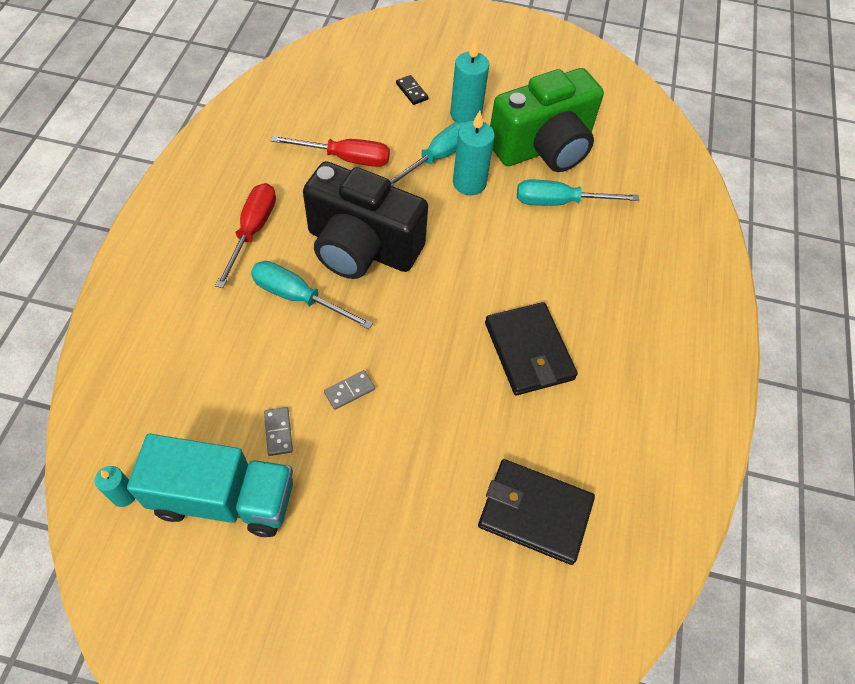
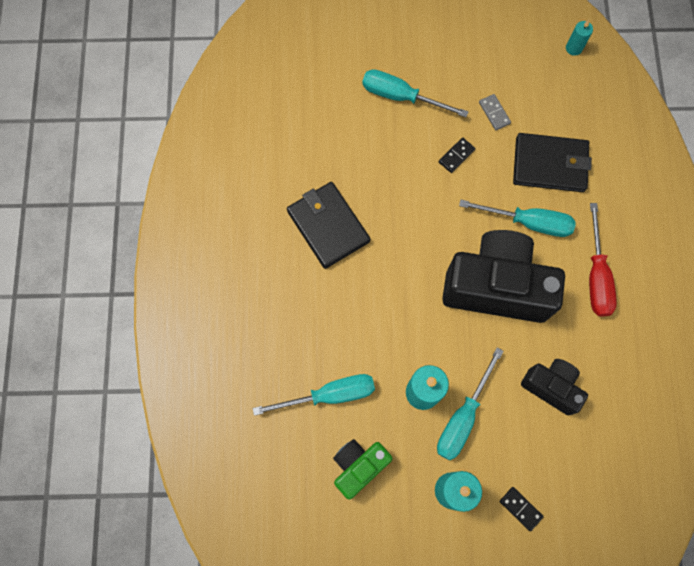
camera: 170 degrees right, 15 degrees up
(224, 498) = (509, 62): turquoise truck -> none
(345, 158) = (551, 387): red screwdriver -> black camera
(349, 391) = (456, 156): grey domino -> black domino
(393, 488) = (401, 97): none -> turquoise screwdriver
(534, 513) = (300, 105): black wallet -> black wallet (550, 164)
(543, 147) = (359, 466): green camera -> green camera, size x0.53

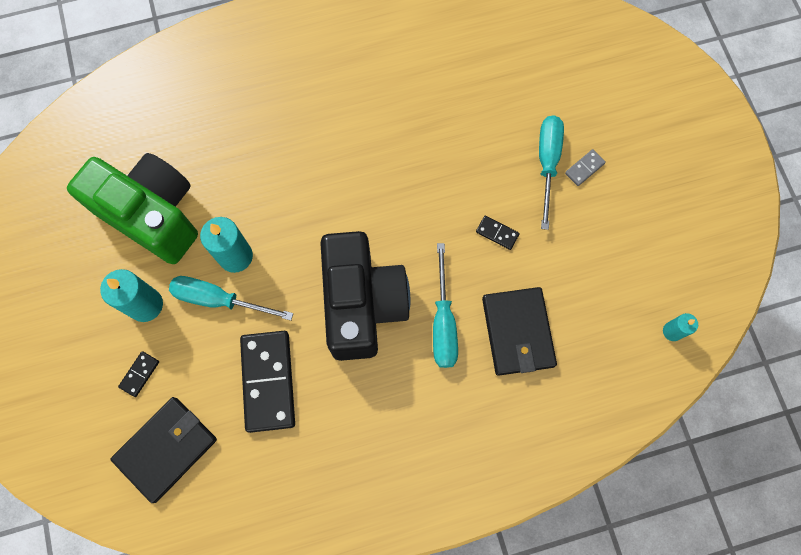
camera: 75 degrees right, 0 degrees up
(328, 226) = (383, 129): black wallet -> black wallet (166, 449)
(329, 395) = (215, 173): turquoise screwdriver -> none
(359, 466) = (153, 215): green camera -> green camera, size x1.90
(494, 113) = (560, 261): grey domino -> grey domino (584, 168)
(551, 387) = (268, 381): black camera -> black domino
(596, 276) = (402, 406): red screwdriver -> none

